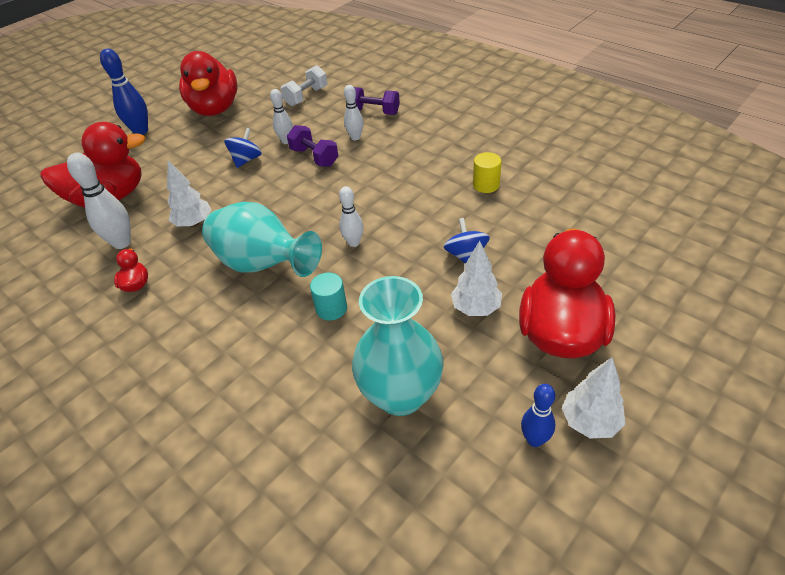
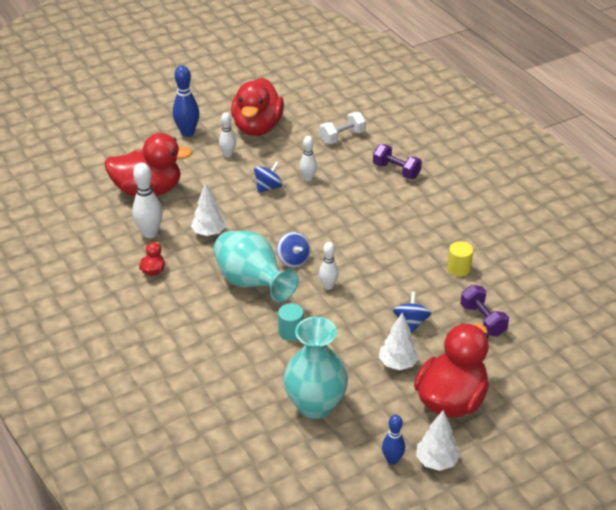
camera: 15 degrees right, 5 degrees down
(302, 226) = (293, 260): none -> blue spinning top
(314, 157) = (326, 201): purple dumbbell -> purple dumbbell (482, 320)
(355, 137) = (369, 192): white bowling pin -> white bowling pin (228, 154)

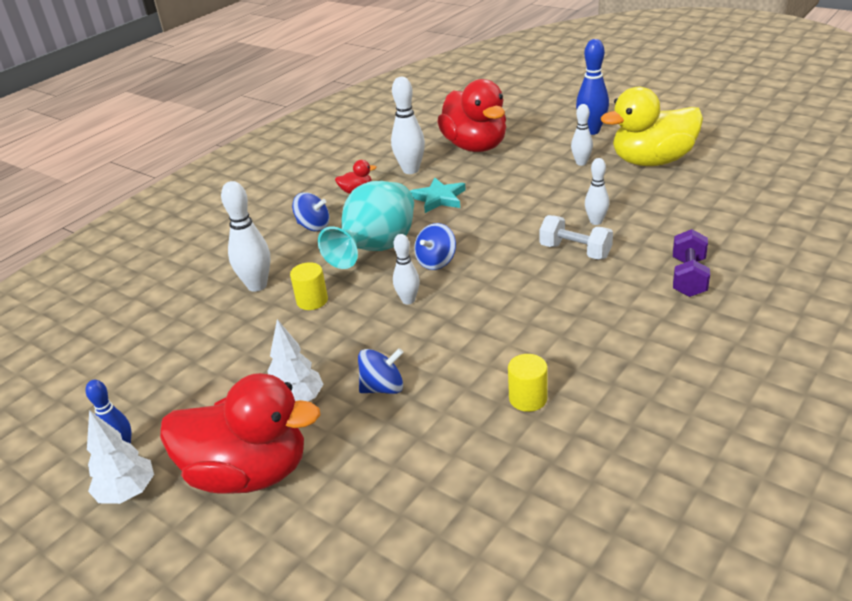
camera: 70 degrees right, 5 degrees down
(209, 233) = (439, 198): white tree -> turquoise star
(245, 357) = (257, 285): none -> white bowling pin
(257, 127) = (652, 161): red duck -> yellow duck
(268, 187) = (551, 204): blue spinning top -> blue spinning top (313, 226)
(291, 332) = (312, 301): turquoise cylinder -> yellow cylinder
(315, 405) = (199, 357): turquoise vase -> none
(342, 137) = (707, 216): white dumbbell -> white dumbbell (575, 251)
(482, 320) = (431, 457): purple dumbbell -> none

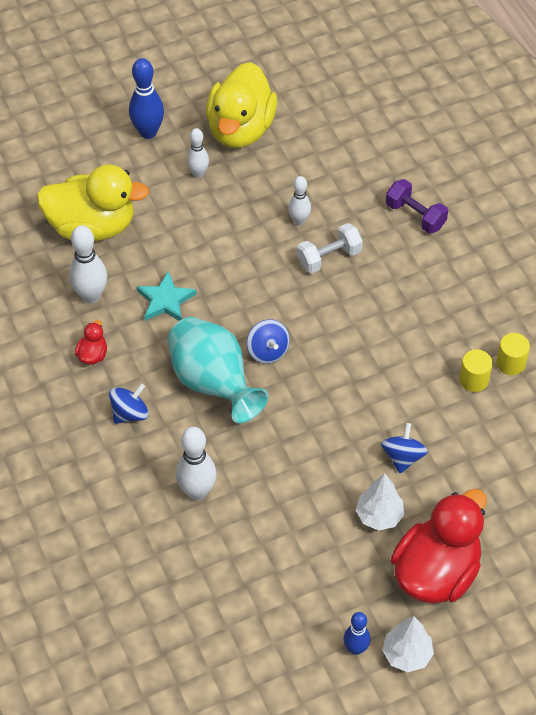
camera: 65 degrees left, 20 degrees up
(312, 301) = (254, 459): yellow cylinder -> yellow cylinder (510, 363)
(408, 300) = (307, 394): white bowling pin -> none
(475, 146) = (92, 226): red duck -> yellow duck

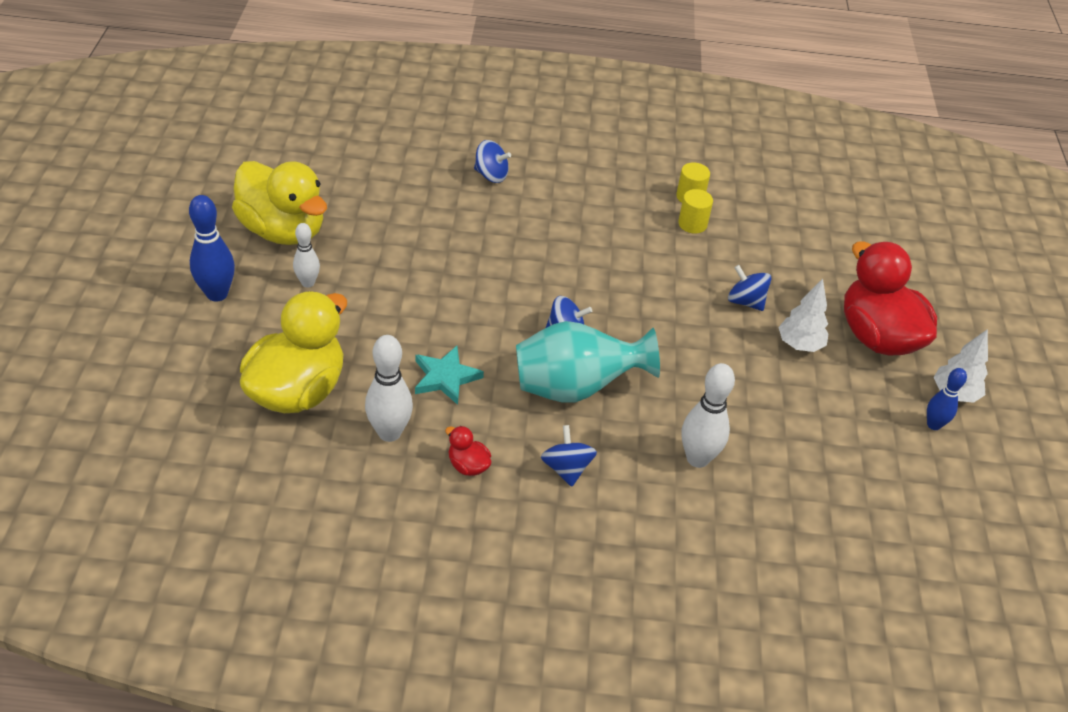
camera: 65 degrees left, 10 degrees down
(299, 220) = (431, 244): white bowling pin -> none
(329, 257) = (491, 245): white dumbbell -> none
(415, 216) = (491, 175): purple dumbbell -> blue spinning top

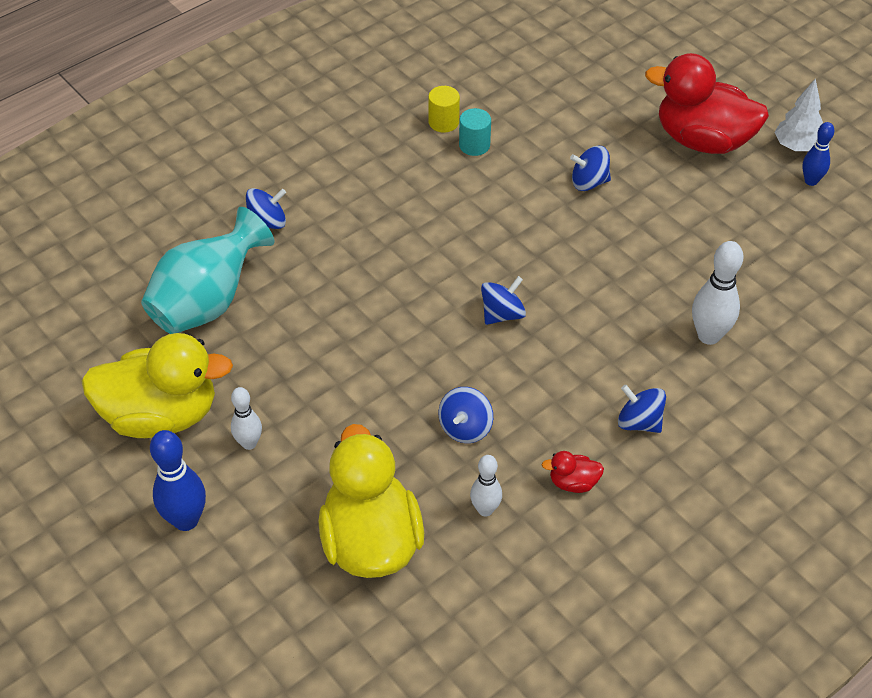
camera: 40 degrees left, 5 degrees up
(389, 433) = (485, 509): white bowling pin -> white bowling pin, size x0.63
(445, 377) = (465, 428): turquoise star -> blue spinning top
(575, 388) = (565, 353): turquoise vase -> turquoise vase (208, 302)
(692, 224) = (474, 145): yellow cylinder -> turquoise cylinder
(799, 345) = (664, 188): white tree -> none

